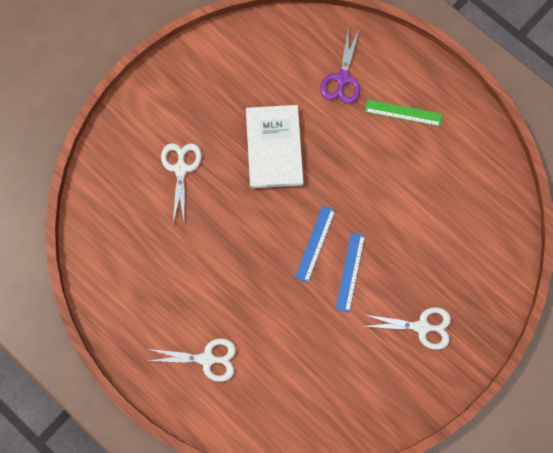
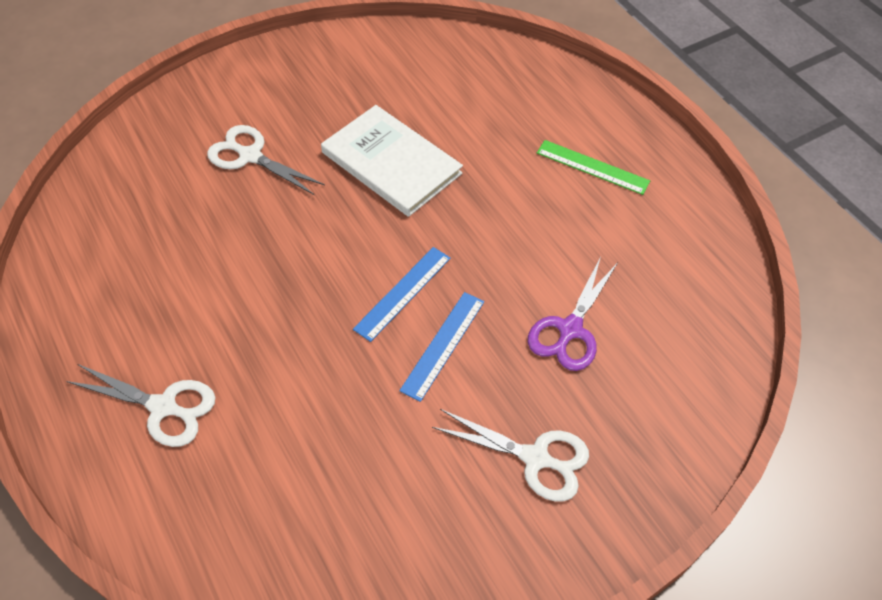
camera: 15 degrees right, 20 degrees down
(181, 169) = (250, 156): white scissors -> white scissors turned 75 degrees counterclockwise
(274, 147) = (391, 163): white book -> white book turned 60 degrees counterclockwise
(342, 78) = (518, 111): purple scissors -> purple scissors (570, 329)

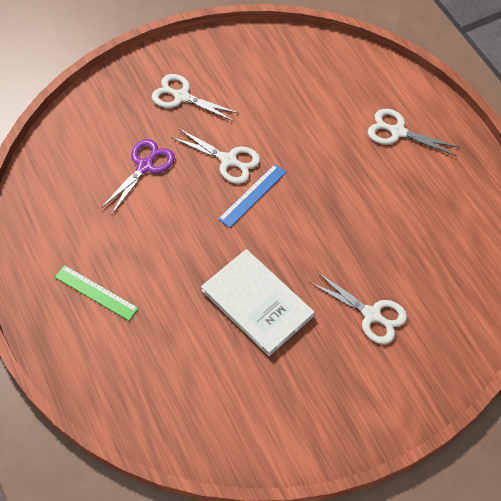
camera: 175 degrees left, 5 degrees up
(443, 345) = (228, 160): blue ruler -> white scissors

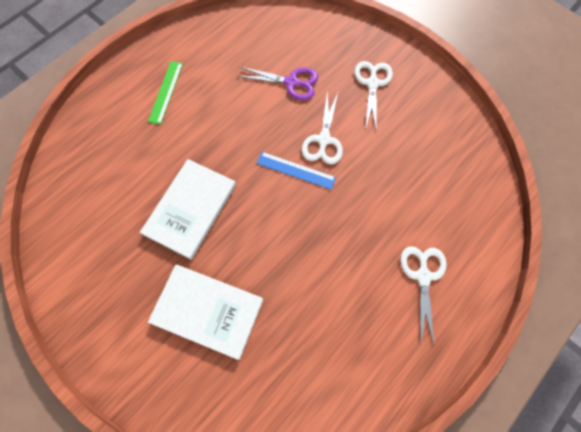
camera: 70 degrees right, 10 degrees up
(371, 315) = (207, 311): white scissors -> white book

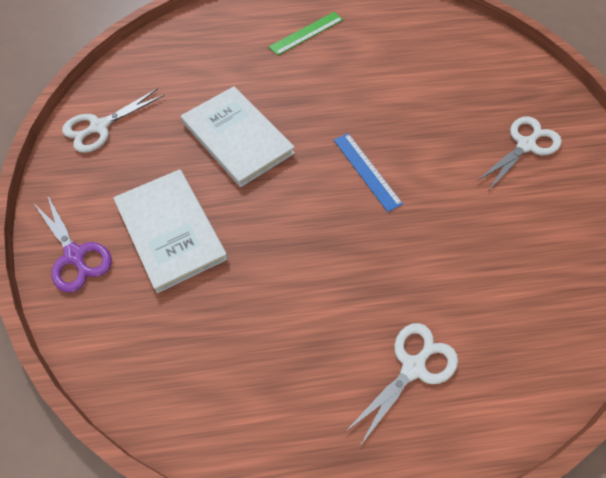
camera: 40 degrees right, 10 degrees down
(190, 209) = (237, 138): white book -> white book turned 75 degrees clockwise
(291, 82) = (434, 93): purple scissors -> purple scissors (75, 255)
(323, 140) = (421, 163): white scissors -> white scissors (99, 127)

